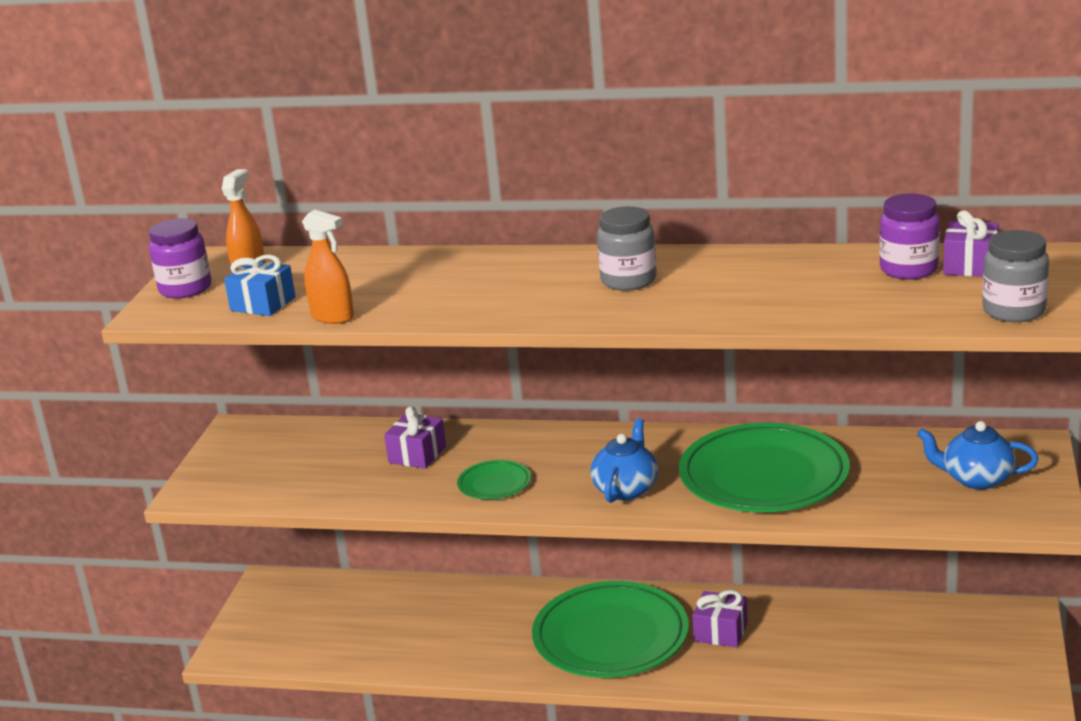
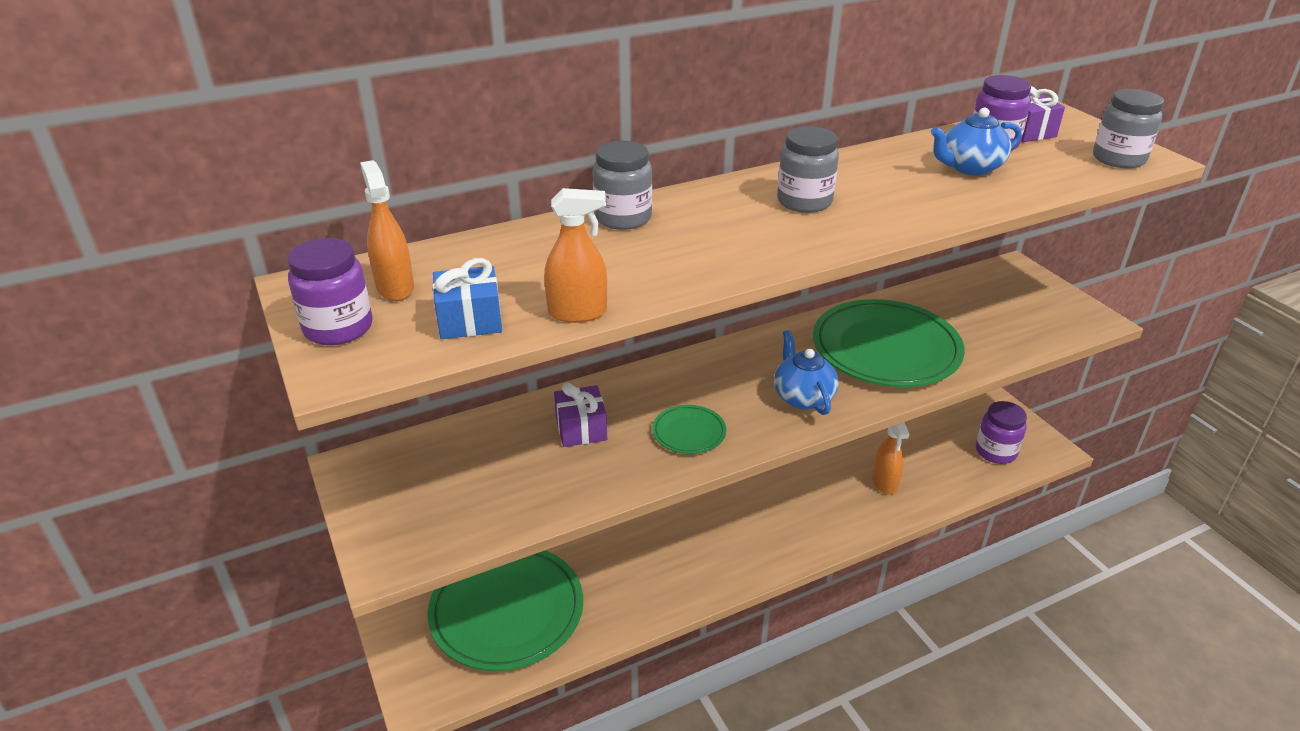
camera: 40 degrees left, 10 degrees up
(467, 261) = (623, 218): none -> grey jar
(610, 636) = (747, 524): green plate -> green plate (507, 611)
(720, 632) = (819, 485): purple gift -> none
(791, 655) = (884, 483): none -> orange spray bottle
(959, 673) = (995, 452): none -> purple jar
(976, 479) = (1018, 304): blue teapot -> blue teapot (970, 168)

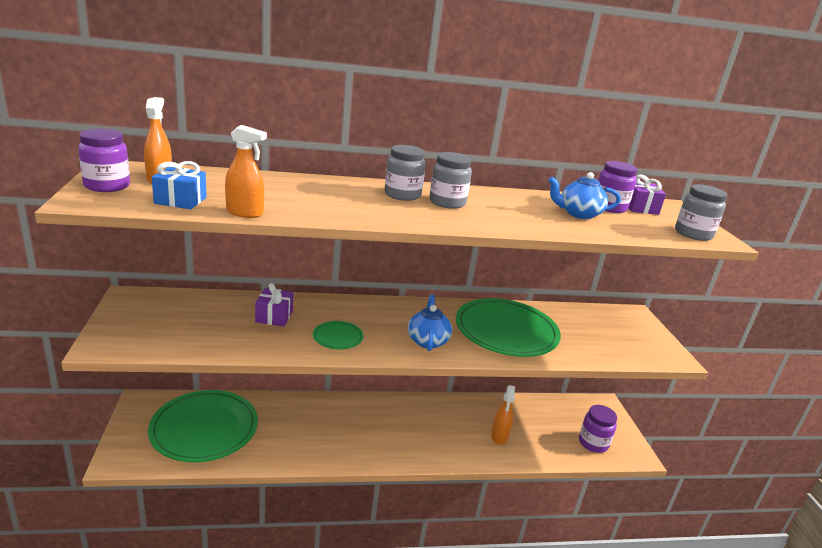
camera: 15 degrees right, 10 degrees down
(623, 218) = (326, 183): grey jar -> grey jar (402, 195)

